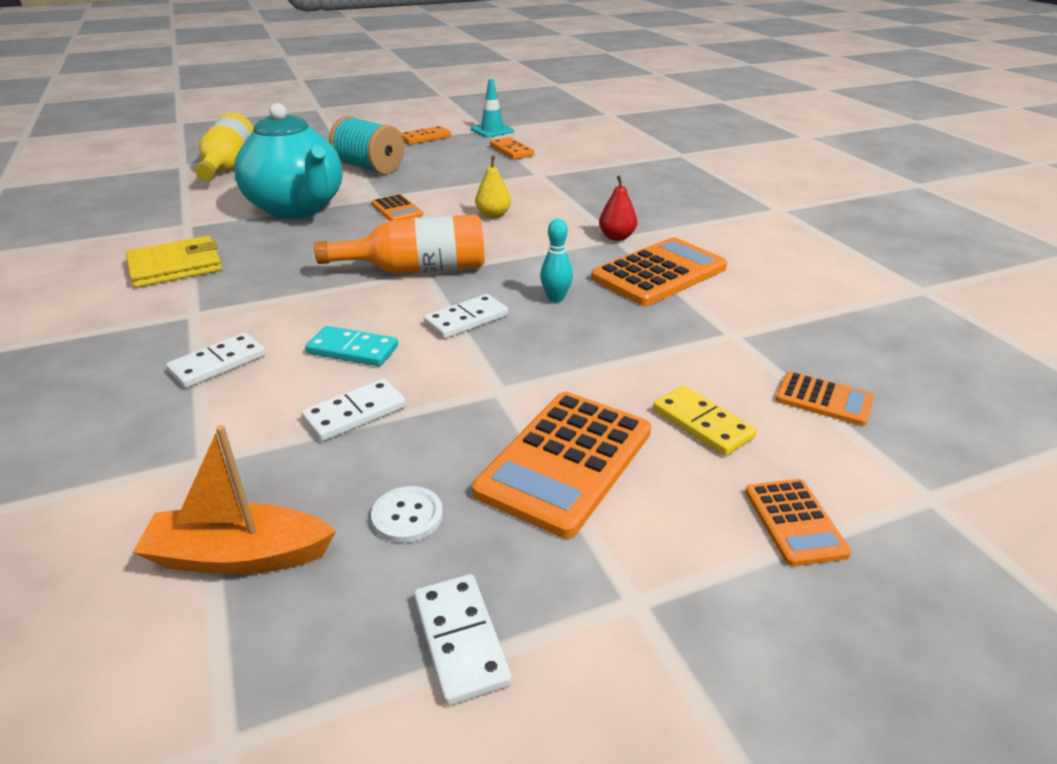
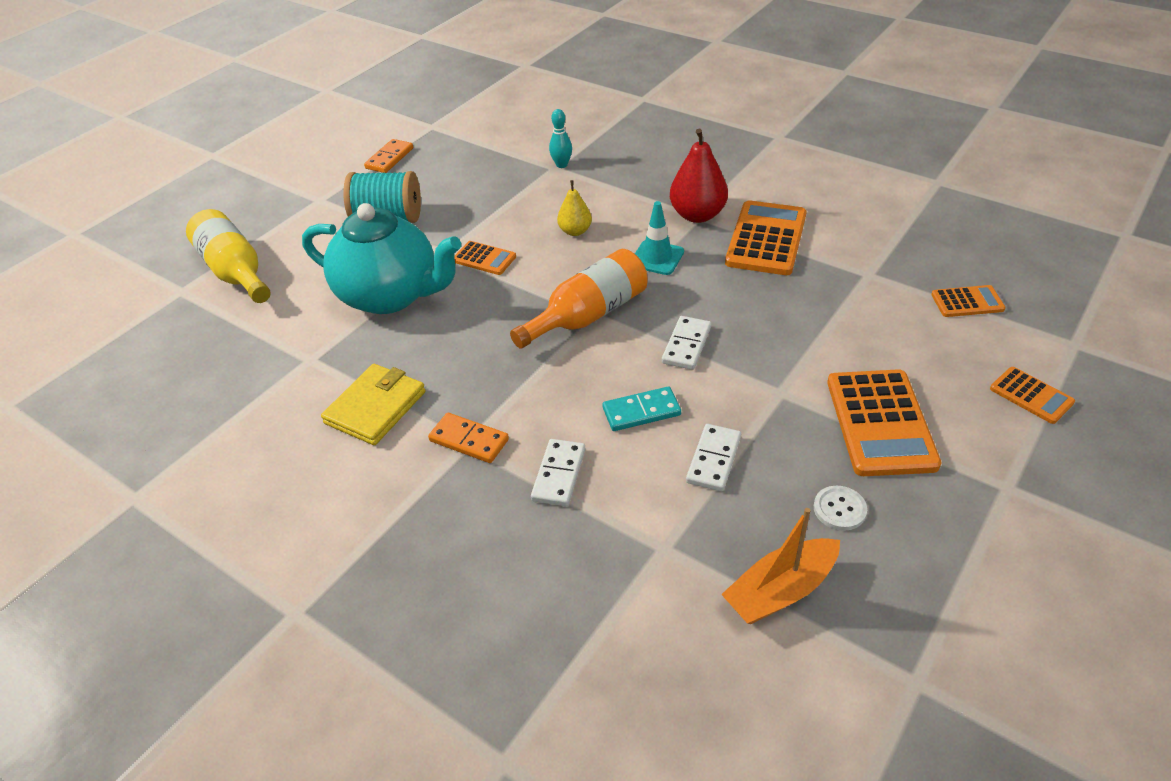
camera: 30 degrees left, 10 degrees up
(461, 640) = (955, 559): white domino -> none
(492, 130) = (442, 125): turquoise traffic cone -> turquoise traffic cone (657, 258)
(511, 151) = (494, 147): orange domino -> orange domino (469, 440)
(556, 298) = (724, 296): turquoise bowling pin -> turquoise bowling pin (561, 165)
(616, 237) = (697, 215): red pear -> red pear, size x1.69
(702, 424) = (923, 355): yellow domino -> none

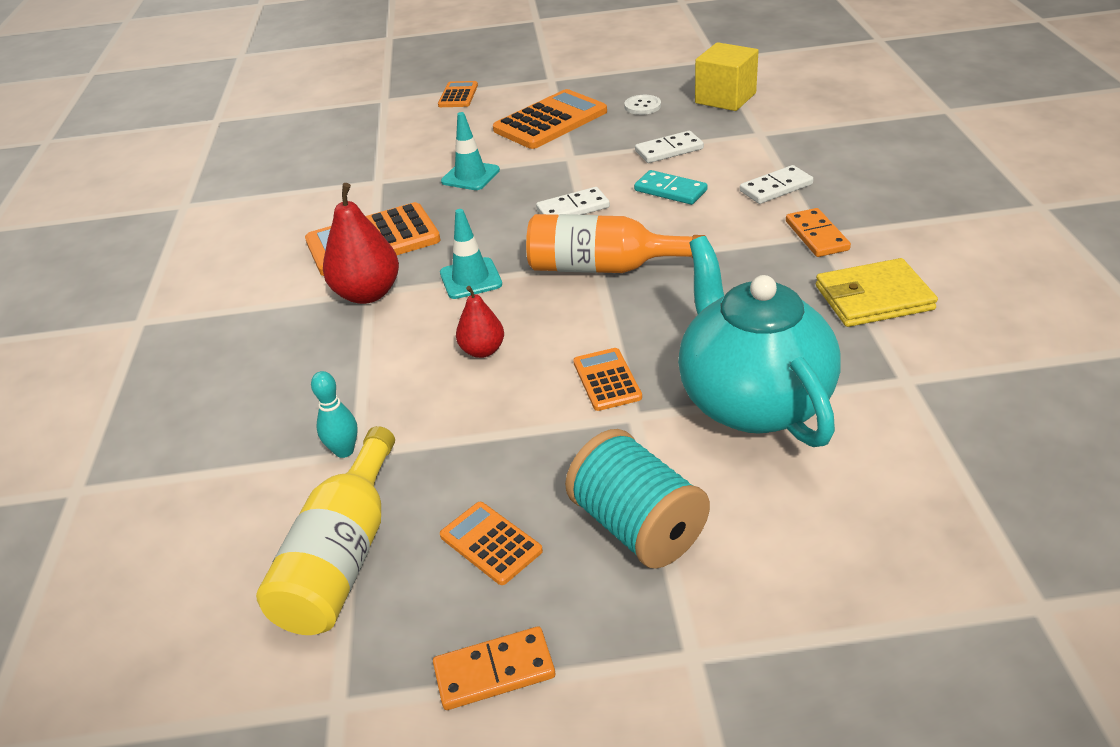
camera: 130 degrees left, 5 degrees down
(235, 272) = (931, 584): yellow bottle -> yellow bottle (342, 557)
(575, 231) = (482, 350): yellow pear -> red pear
(780, 590) = (725, 98): orange boat -> yellow cube
(816, 321) = (470, 176): none -> turquoise traffic cone
(967, 302) = (374, 139): orange calculator -> orange calculator (490, 543)

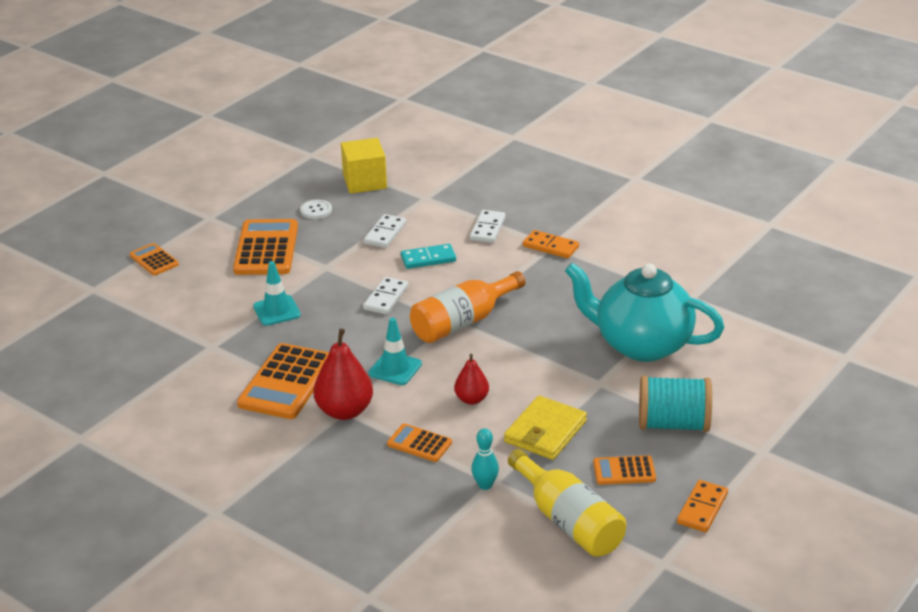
camera: 50 degrees left, 5 degrees down
(607, 380) = (560, 375): orange calculator -> orange calculator (419, 443)
(873, 298) = (624, 266): yellow wallet -> yellow wallet (545, 431)

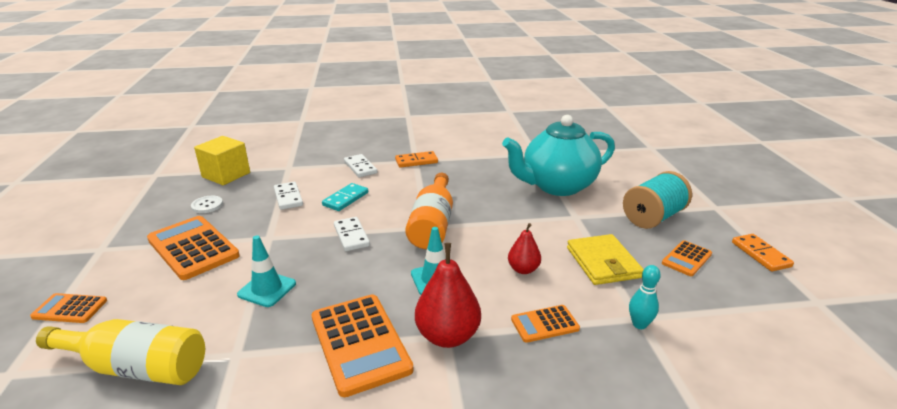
camera: 45 degrees left, 5 degrees down
(568, 521) = (727, 313): yellow bottle -> yellow bottle (136, 368)

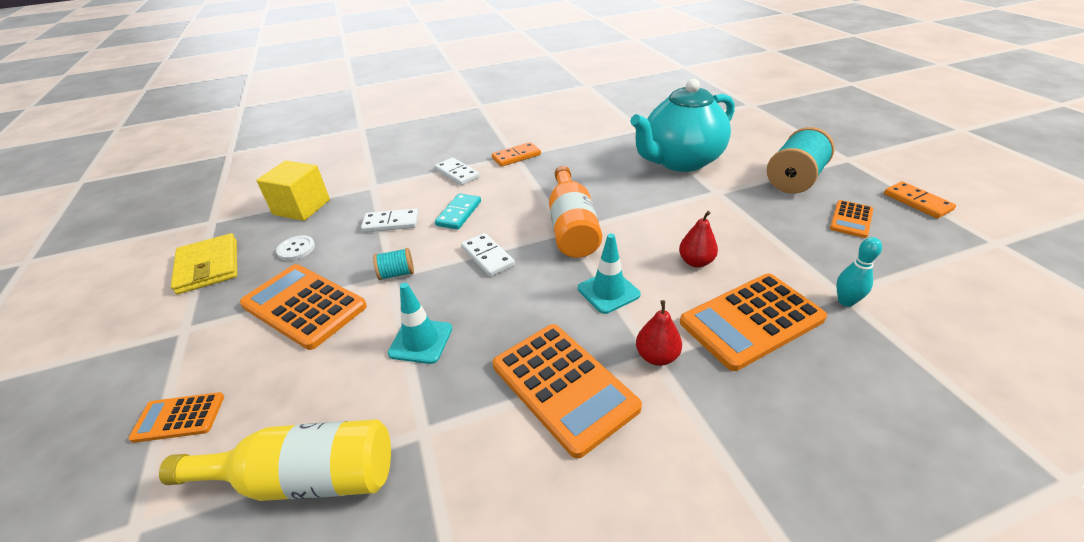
camera: 10 degrees left, 10 degrees up
(273, 236) = (396, 274): none -> turquoise spool
(288, 197) = (391, 223): white domino -> white domino turned 60 degrees counterclockwise
(448, 336) = (657, 356): red pear -> red pear, size x0.59
(544, 324) = (751, 321): orange calculator -> orange calculator, size x1.89
(603, 262) = (772, 238): yellow wallet -> yellow wallet (208, 266)

